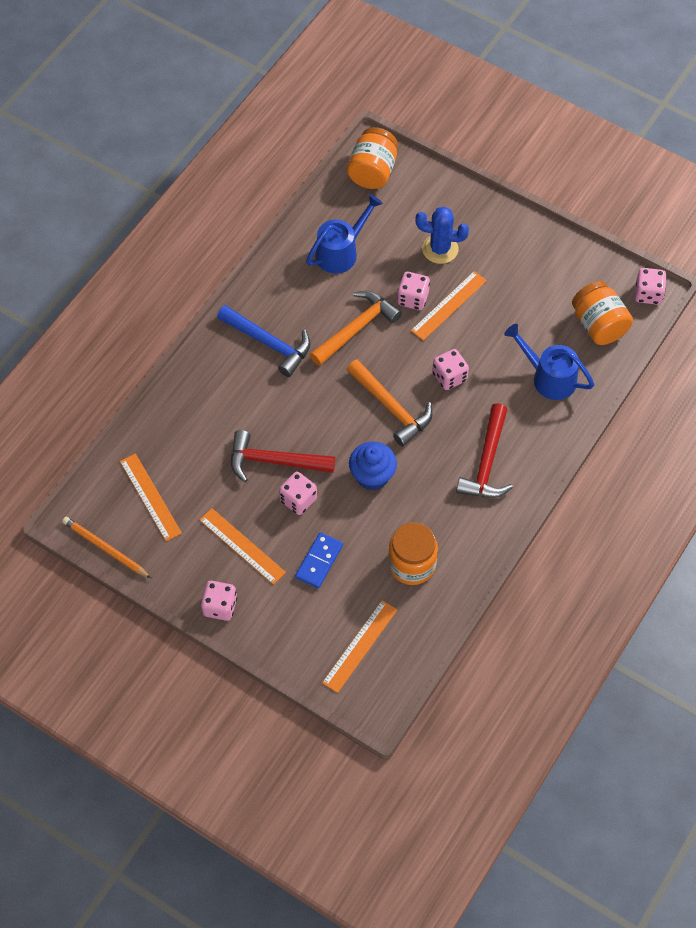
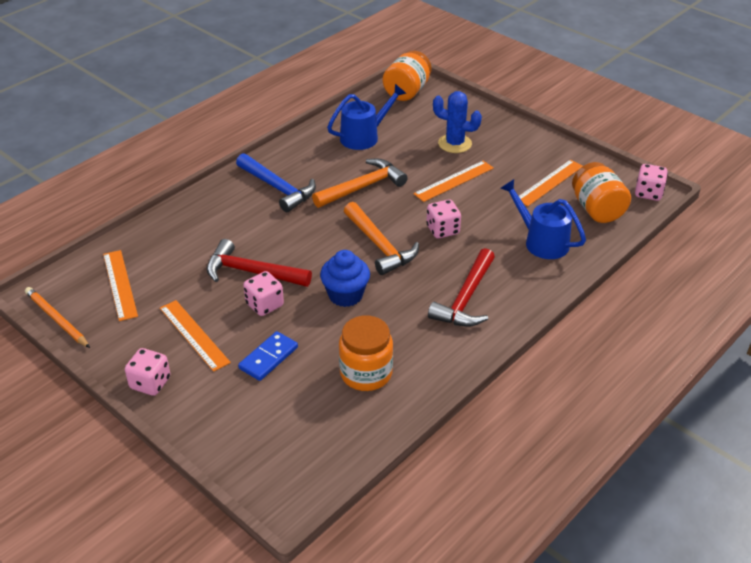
camera: 10 degrees right, 20 degrees down
(359, 646) = (287, 440): orange ruler -> orange ruler (549, 182)
(412, 298) = (421, 173): pink dice -> none

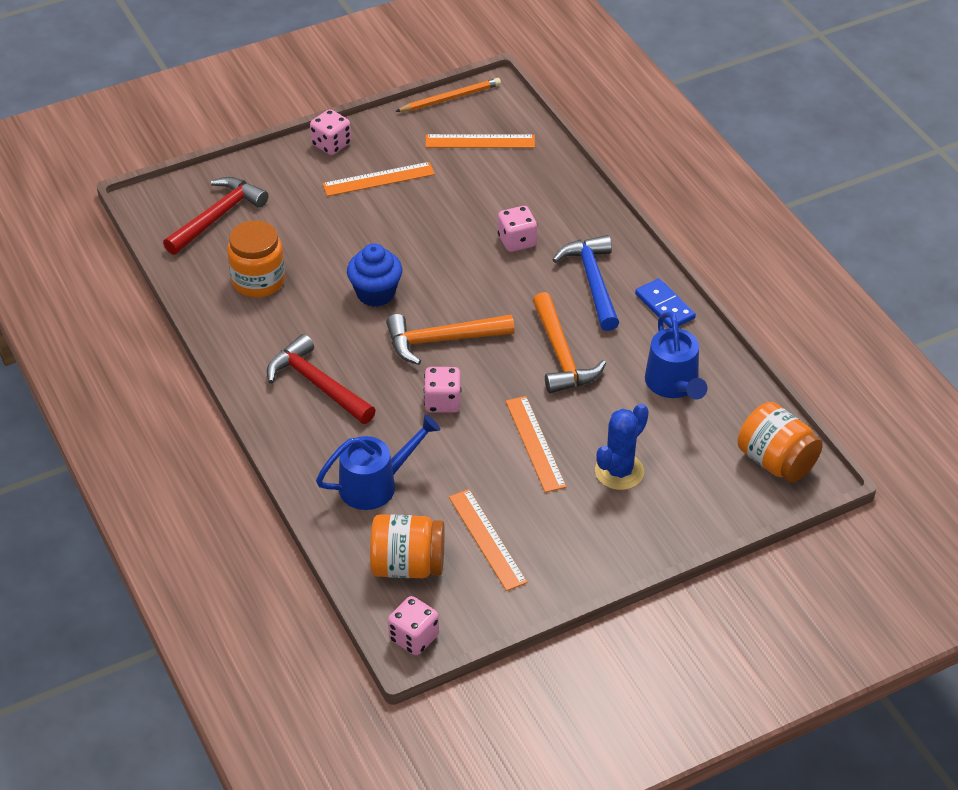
camera: 110 degrees right, 5 degrees up
(251, 272) = (450, 233): red hammer -> red hammer (217, 217)
(264, 305) = (394, 233): pink dice -> pink dice (517, 241)
(268, 358) = (318, 221): blue domino -> blue domino (664, 306)
(278, 188) = (592, 282): blue hammer -> blue hammer turned 105 degrees clockwise

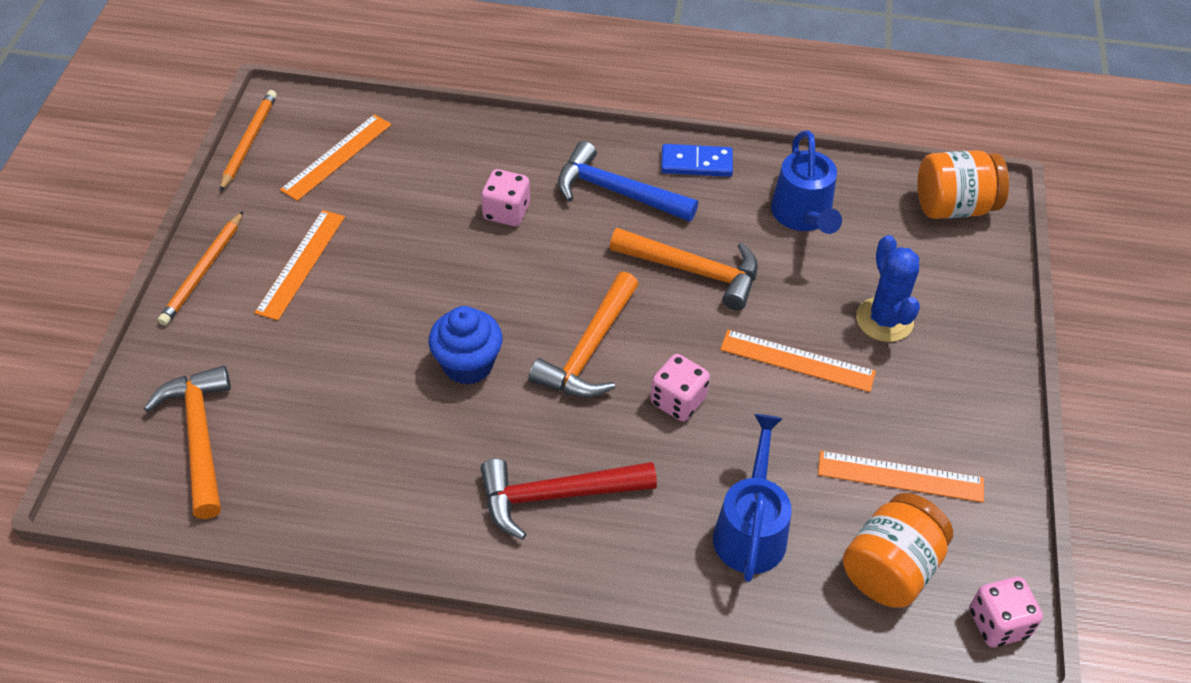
camera: 55 degrees left, 5 degrees up
(217, 217) = (199, 437): red hammer -> orange hammer
(258, 281) = (343, 458): orange jar -> none
(331, 144) = (203, 271): pink dice -> orange pencil
(674, 385) = (803, 216): blue watering can -> blue watering can turned 60 degrees clockwise

